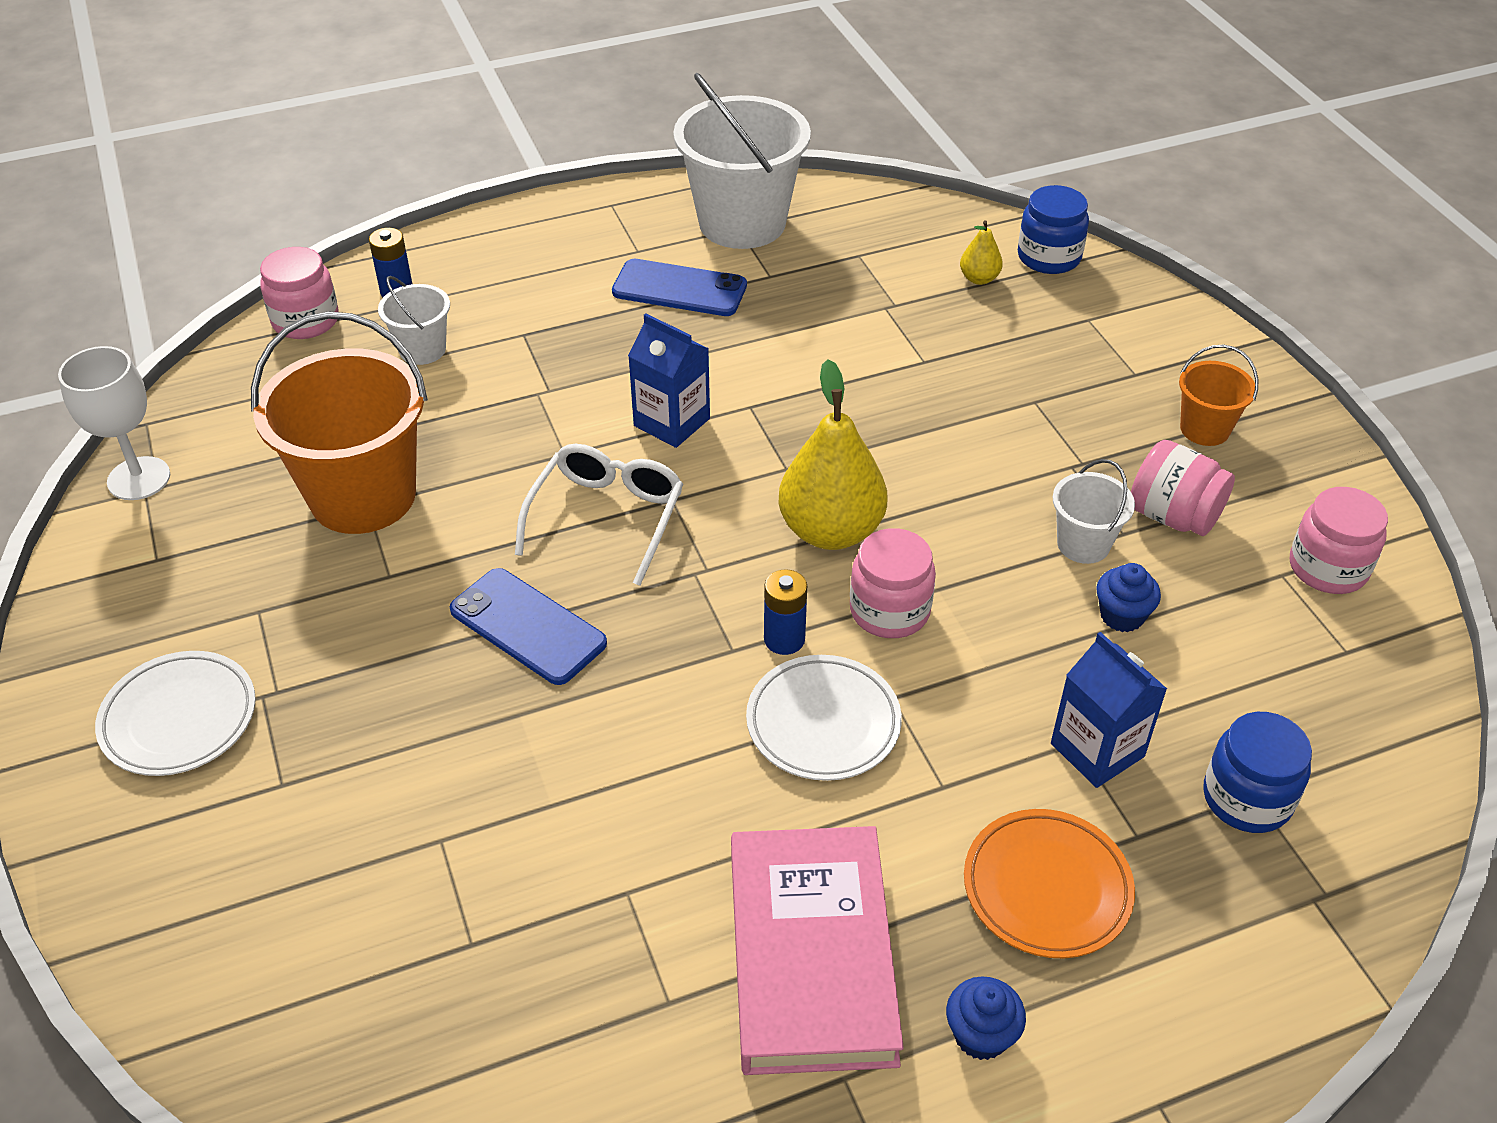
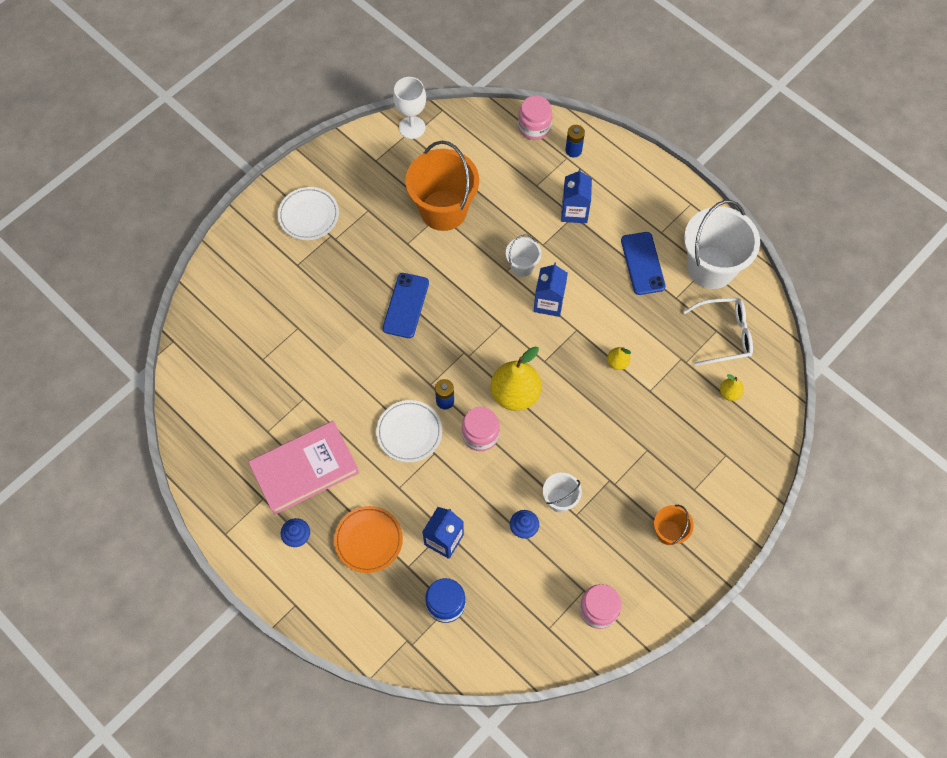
camera: 65 degrees right, 20 degrees up
(422, 349) = (541, 182): white bucket -> white bucket (522, 266)
(516, 330) = (574, 211): none -> blue carton
(607, 517) = (478, 305): white glasses -> white glasses (724, 335)
(847, 380) = (617, 362): none -> yellow pear
(1049, 257) = (768, 420): blue jar -> none
(1173, 516) = (598, 533): pink jar -> none

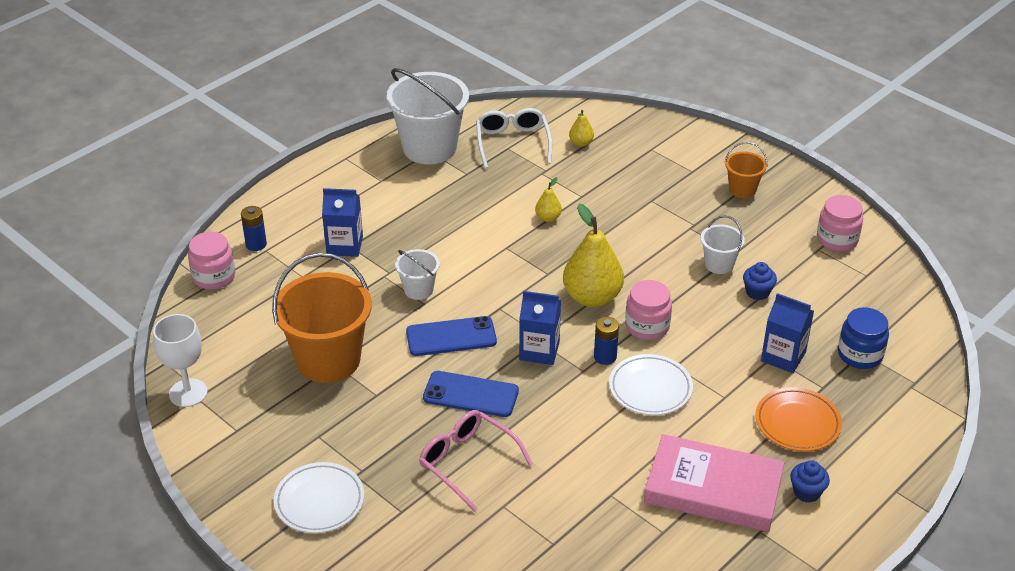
camera: 90 degrees left, 25 degrees down
(305, 469) = (713, 489): pink book -> pink book turned 45 degrees counterclockwise
(339, 304) = (467, 462): none -> pink glasses
(549, 302) = (470, 268): blue carton -> blue carton (539, 351)
(642, 263) = (421, 195): blue phone -> blue phone (451, 337)

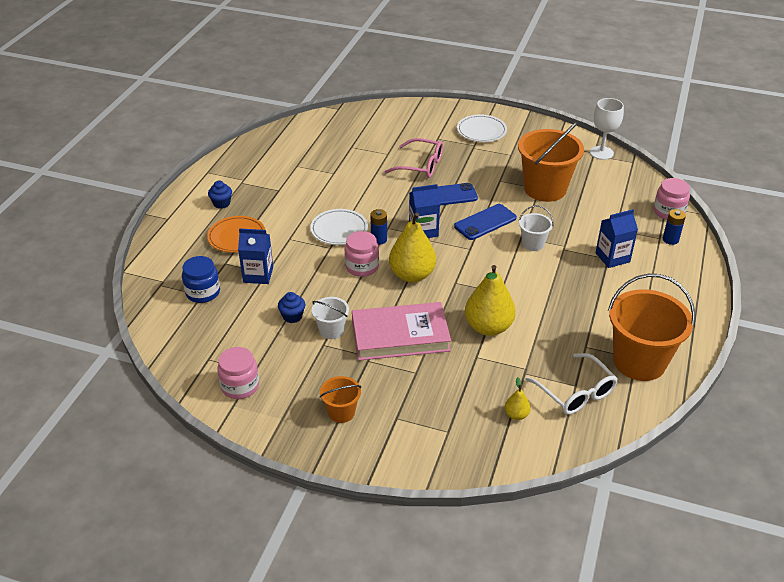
camera: 155 degrees right, 0 degrees up
(429, 148) = (639, 361): white bucket -> orange bucket
(548, 218) = (488, 327): yellow pear -> yellow pear, size x2.15
(713, 489) = (277, 191): pink book -> pink book (400, 336)

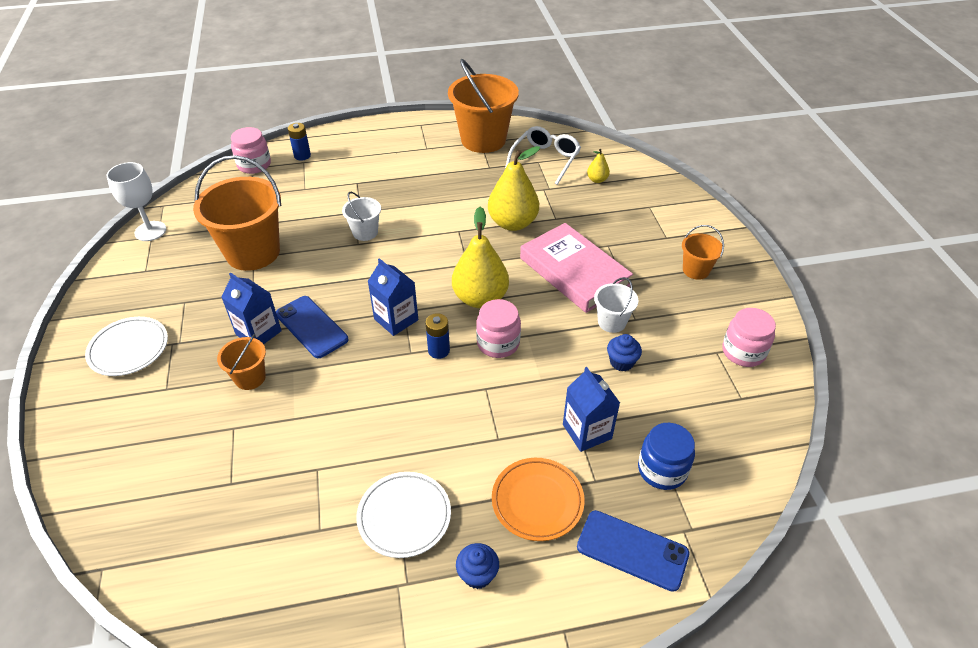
camera: 120 degrees left, 5 degrees up
(339, 230) = (445, 396): white plate -> white plate (404, 516)
(421, 165) = (250, 378): pink glasses -> orange bucket
(485, 222) = (347, 277): blue phone -> blue phone (632, 550)
(612, 257) = (353, 180): blue carton -> blue carton (258, 333)

